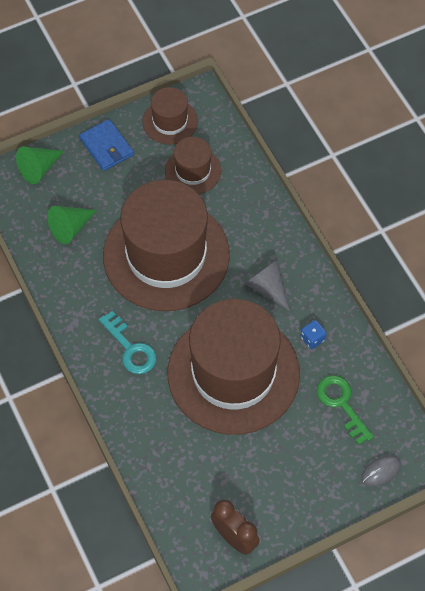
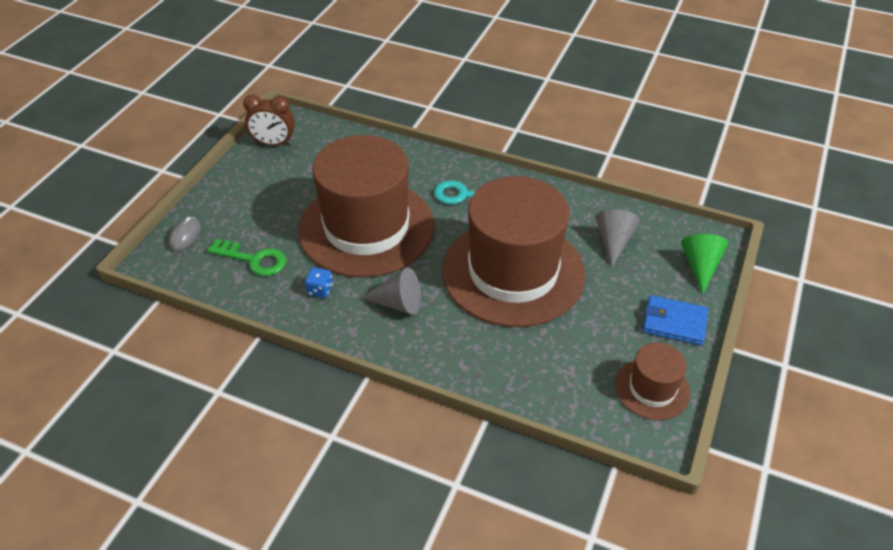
camera: 140 degrees right, 15 degrees down
(71, 228) = (613, 241): green cone -> grey cone
(193, 171) = (573, 356): brown hat -> none

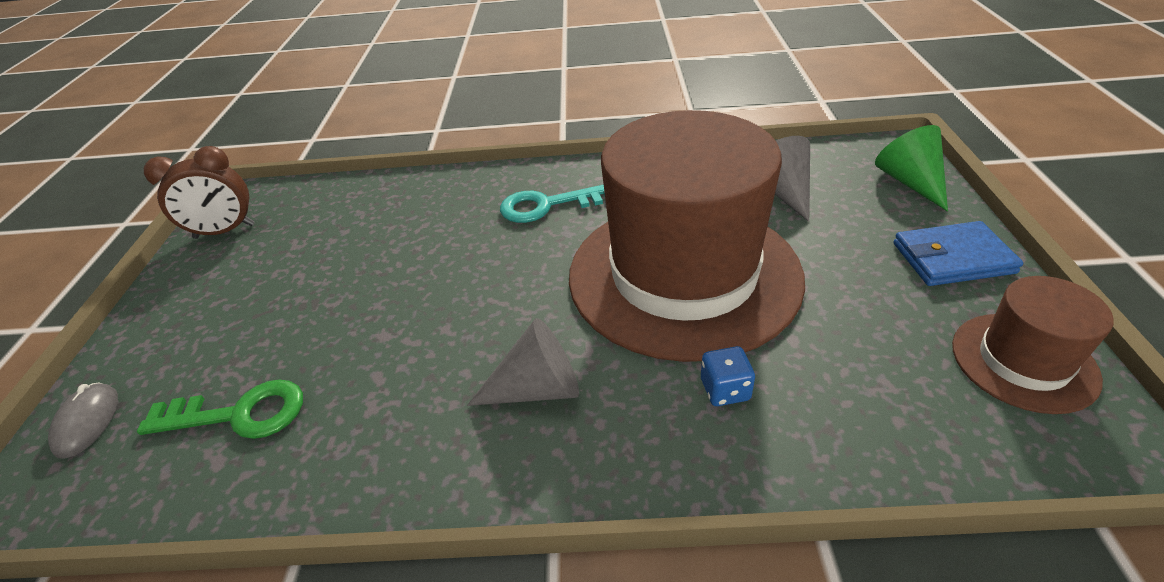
camera: 20 degrees left, 5 degrees down
(320, 290) = (386, 420): blue dice -> blue dice (725, 390)
(366, 228) = (423, 293): brown hat -> none

